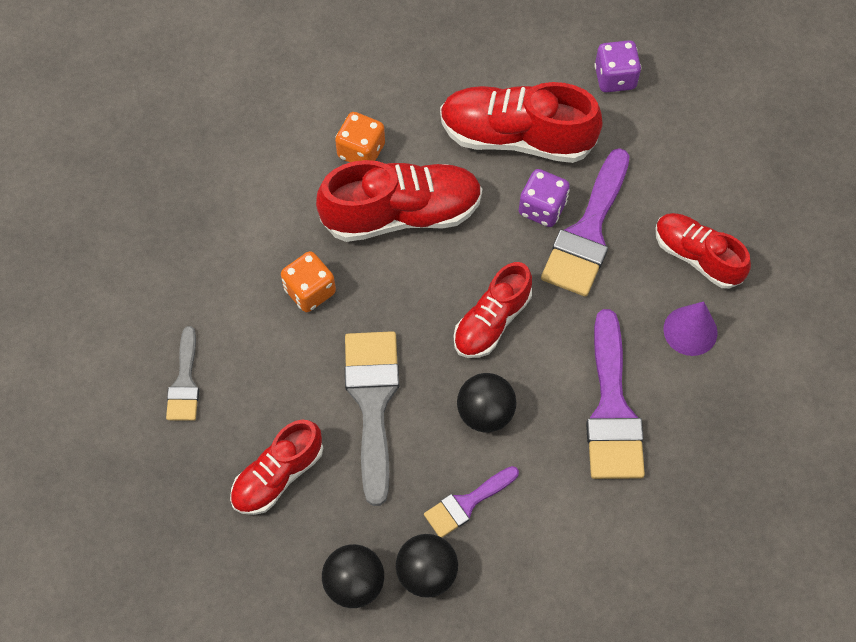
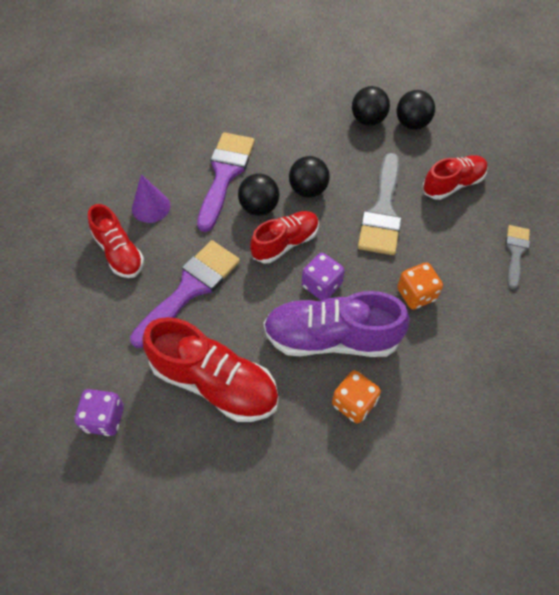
camera: 165 degrees left, 5 degrees down
(402, 214) = (331, 338): red shoe -> purple shoe
(467, 503) = (335, 146): purple brush -> none
(542, 208) = (217, 315): purple dice -> purple dice (321, 285)
(544, 366) = (259, 207): none -> black ball

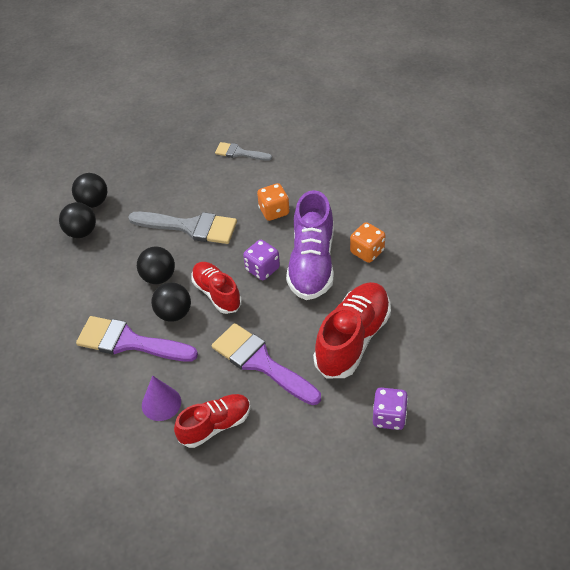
camera: 85 degrees left, 10 degrees down
(452, 184) = (168, 181): red shoe -> none

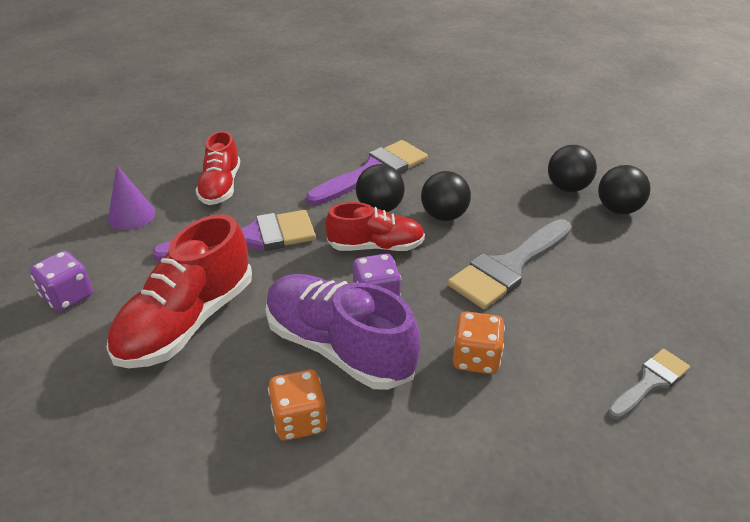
camera: 120 degrees right, 10 degrees down
(161, 403) = (282, 167): purple cone -> purple cone (131, 215)
(352, 339) = (187, 322): red shoe -> red shoe turned 60 degrees clockwise

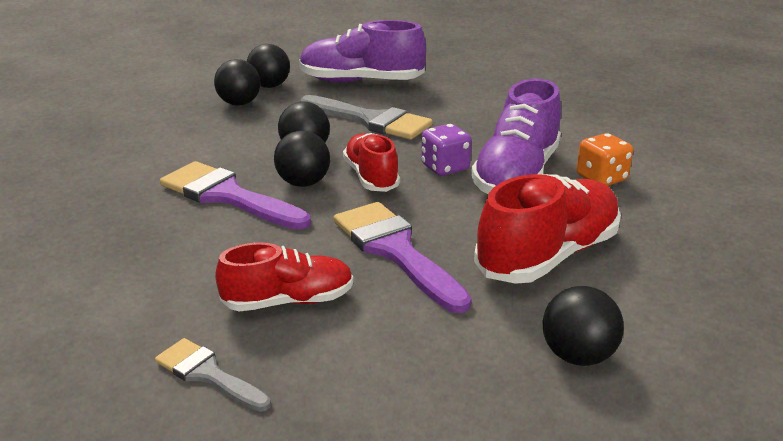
camera: 105 degrees left, 10 degrees down
(68, 296) = (577, 356): purple dice -> black ball
(131, 215) = (389, 364): purple cone -> none
(187, 322) = (548, 255): red shoe -> red shoe turned 60 degrees counterclockwise
(476, 358) = (485, 125): orange dice -> none
(633, 278) = (361, 82): none -> purple shoe
(650, 382) = (464, 79): grey brush -> grey brush (207, 374)

